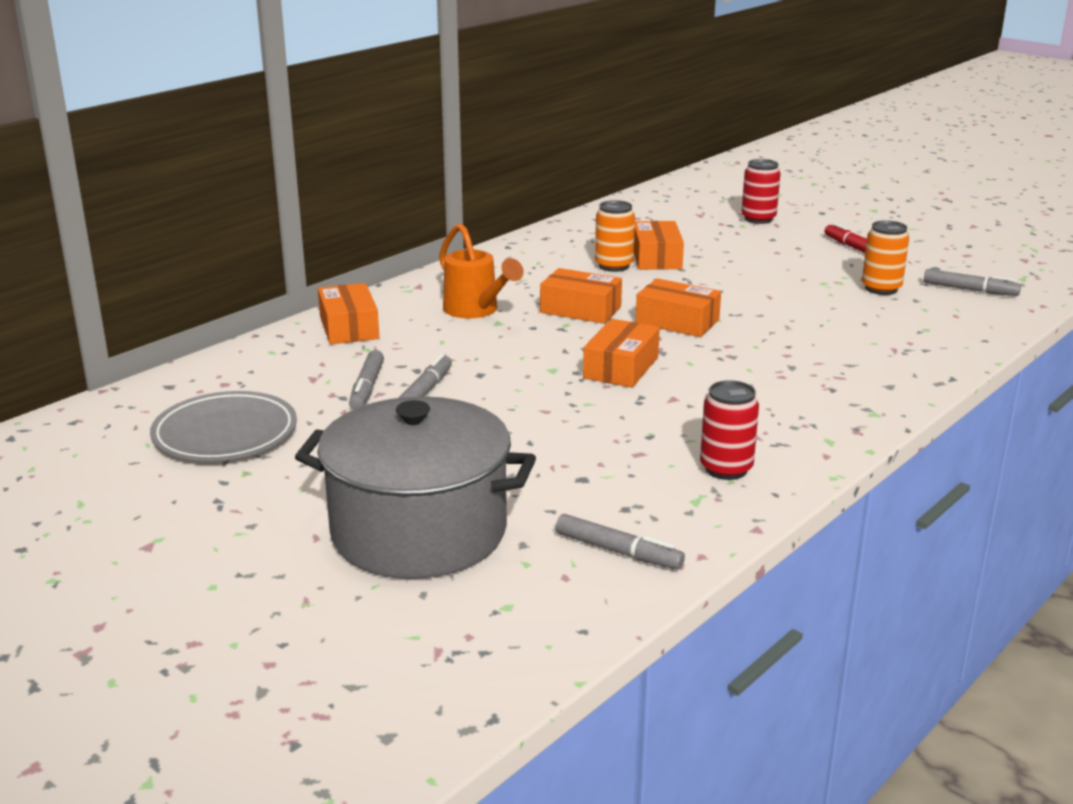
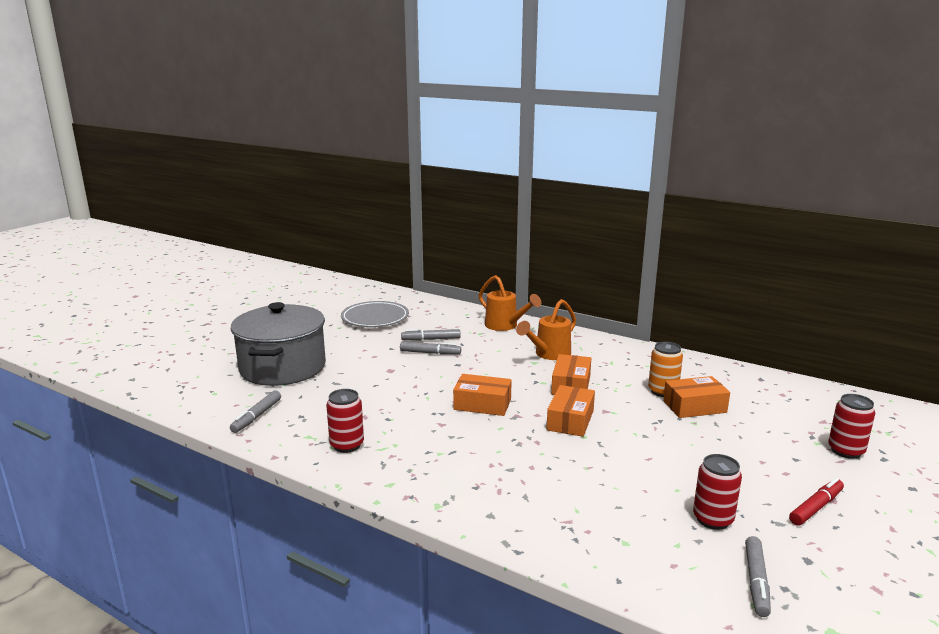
camera: 80 degrees right, 5 degrees down
(349, 327) = (505, 326): orange box -> orange watering can
(881, 289) = (713, 519): orange can -> red can

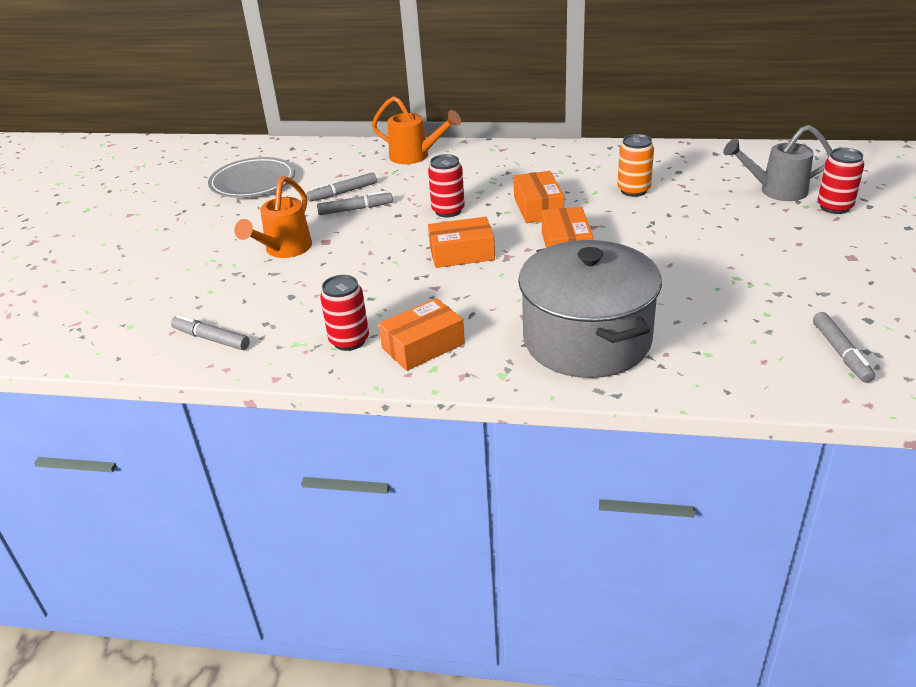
camera: 20 degrees left, 15 degrees up
(257, 416) = (211, 339): grey marker -> grey marker turned 120 degrees clockwise
(283, 368) = (190, 272): grey pot -> grey pot (587, 340)
(548, 354) = (488, 178): orange watering can -> orange watering can (284, 250)
(694, 407) = (674, 199): orange box -> orange box (423, 346)
(713, 519) = (767, 307): red can -> red can (448, 211)
(795, 423) = (775, 191): none -> grey watering can
(816, 507) = (844, 269): red marker -> none

